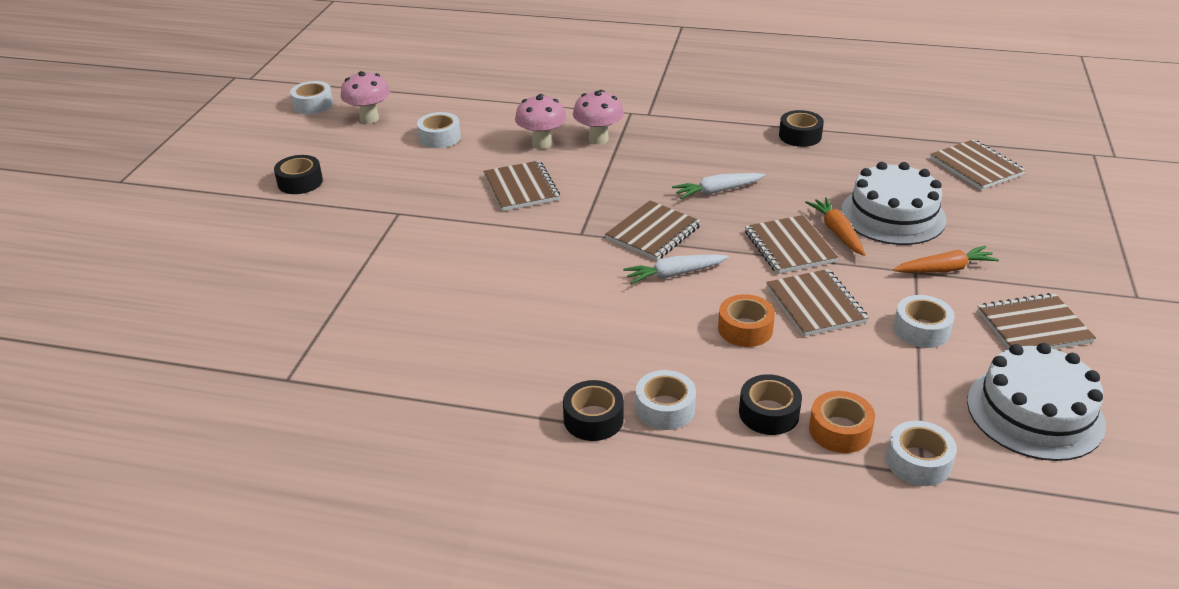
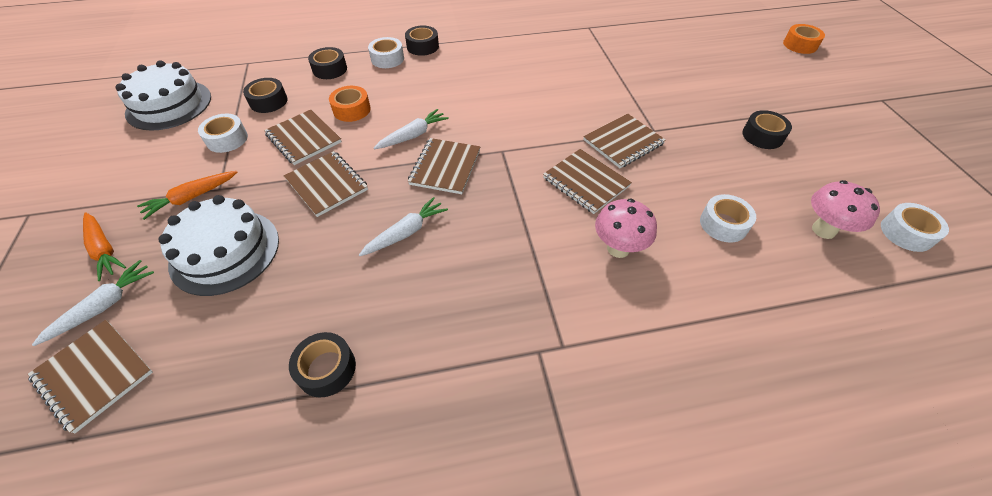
camera: 155 degrees right, 15 degrees up
(598, 139) = (566, 276): pink mushroom -> none
(837, 232) = (284, 213): orange carrot -> orange carrot (104, 249)
(840, 430) = (289, 70): orange tape -> orange tape (800, 45)
(870, 375) = (268, 101): none -> black tape
(918, 462) = (248, 67): white tape -> none
(993, 202) = (104, 306): none -> white carrot
(1033, 327) = (139, 162): brown notebook -> brown notebook (623, 142)

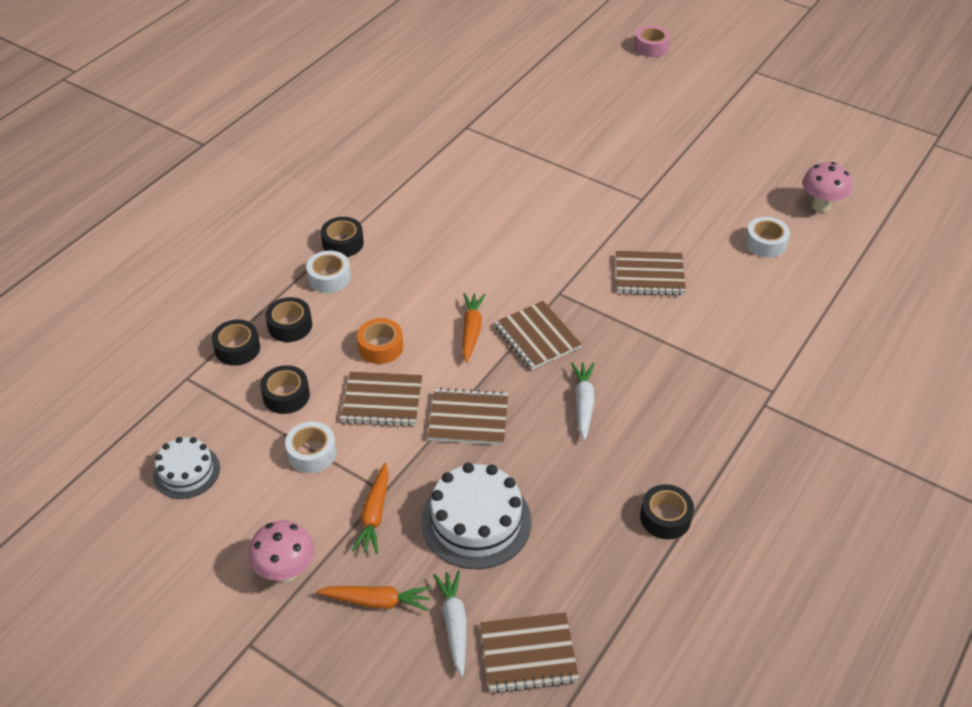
camera: 45 degrees left, 5 degrees down
(169, 105) = (186, 471): white cake -> white cake, size x0.62
(413, 135) = (471, 331): white carrot -> orange carrot
(618, 248) = (727, 307): pink mushroom -> pink mushroom (286, 571)
(623, 142) = (633, 224): brown notebook -> none
(762, 136) = (715, 155): black tape -> black tape (237, 348)
(800, 45) = (651, 47): orange tape -> pink tape
(906, 233) = (862, 176): white tape -> none

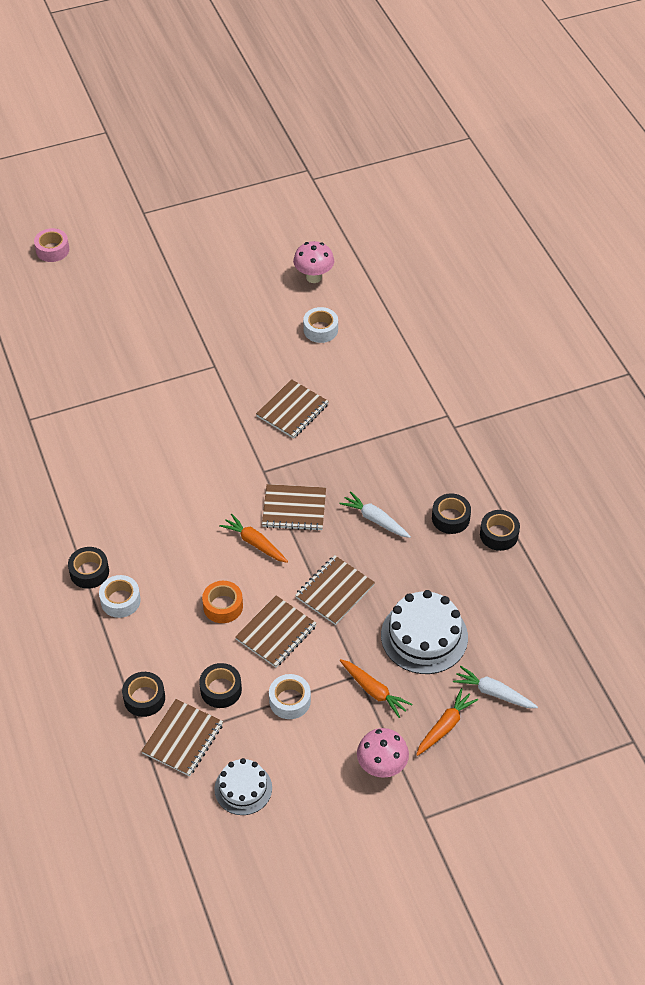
camera: 55 degrees left, 5 degrees up
(290, 326) = (150, 652): black tape -> black tape (450, 518)
(528, 654) = (543, 666): brown notebook -> brown notebook (183, 739)

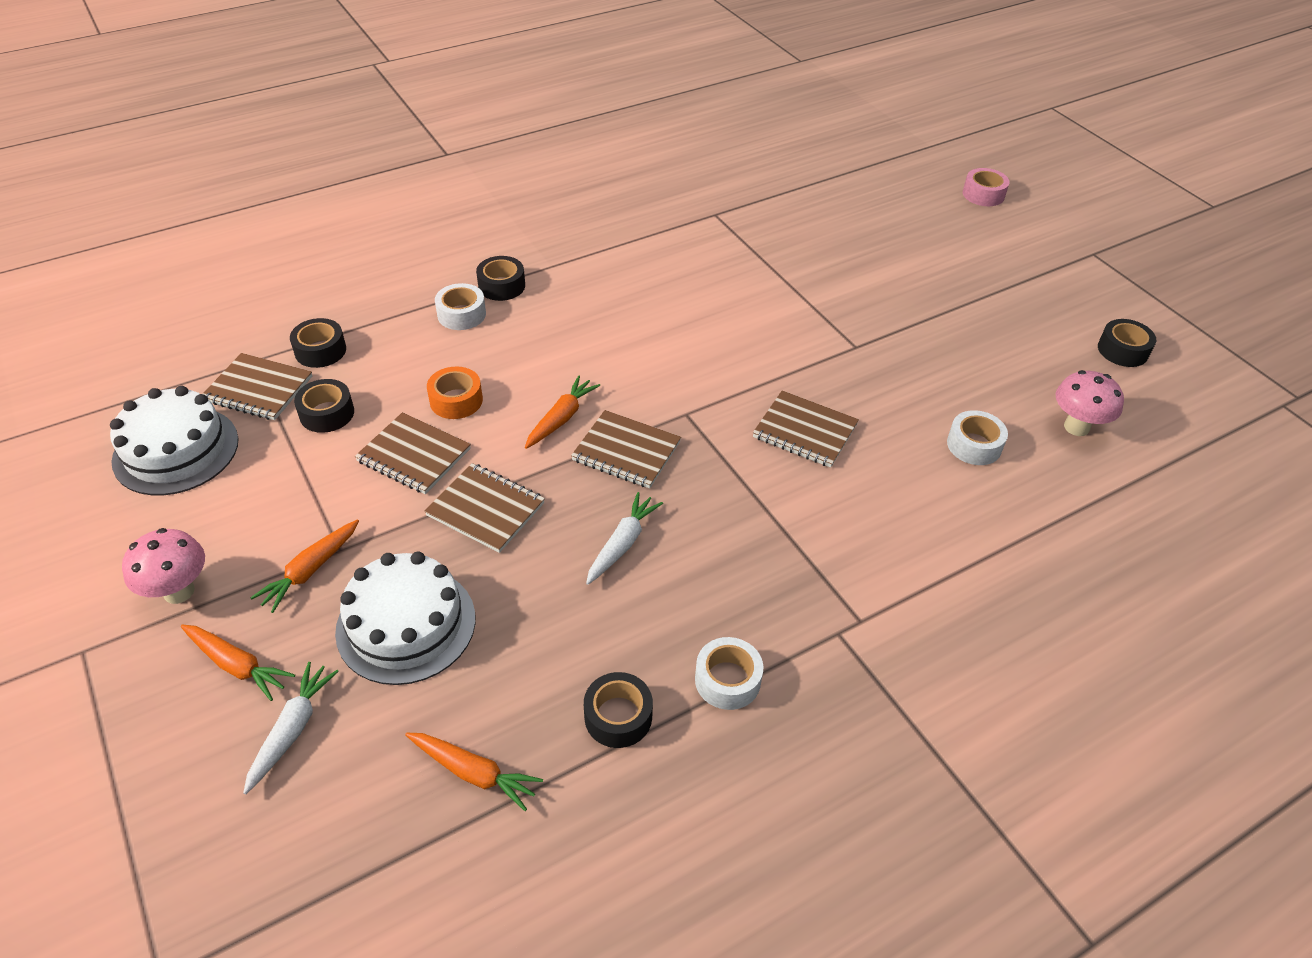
camera: 80 degrees right, 5 degrees down
(243, 788) = (176, 450): white cake -> white cake, size x1.61
(289, 701) = (303, 480): white tape -> white tape (727, 680)
(294, 509) = (626, 451): brown notebook -> brown notebook turned 60 degrees counterclockwise
(450, 518) = (642, 642): black tape -> black tape (1122, 350)
(528, 603) = (473, 772): none -> orange carrot

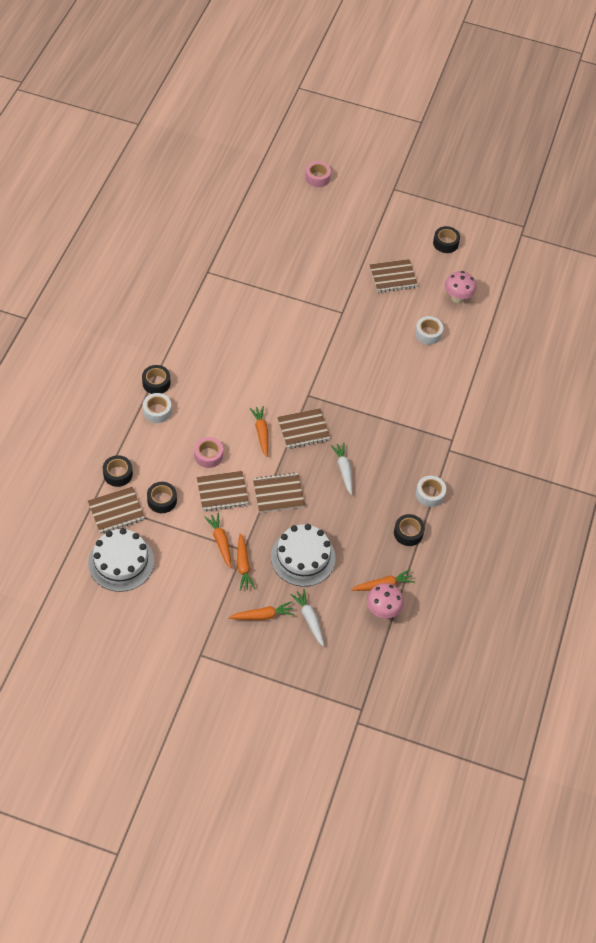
camera: 45 degrees left, 10 degrees up
(179, 591) = (205, 610): pink mushroom -> pink mushroom (383, 610)
(325, 516) = (220, 542): none -> orange carrot
(456, 400) = (208, 455): orange tape -> pink tape
(805, 431) = (361, 371): brown notebook -> brown notebook (393, 277)

